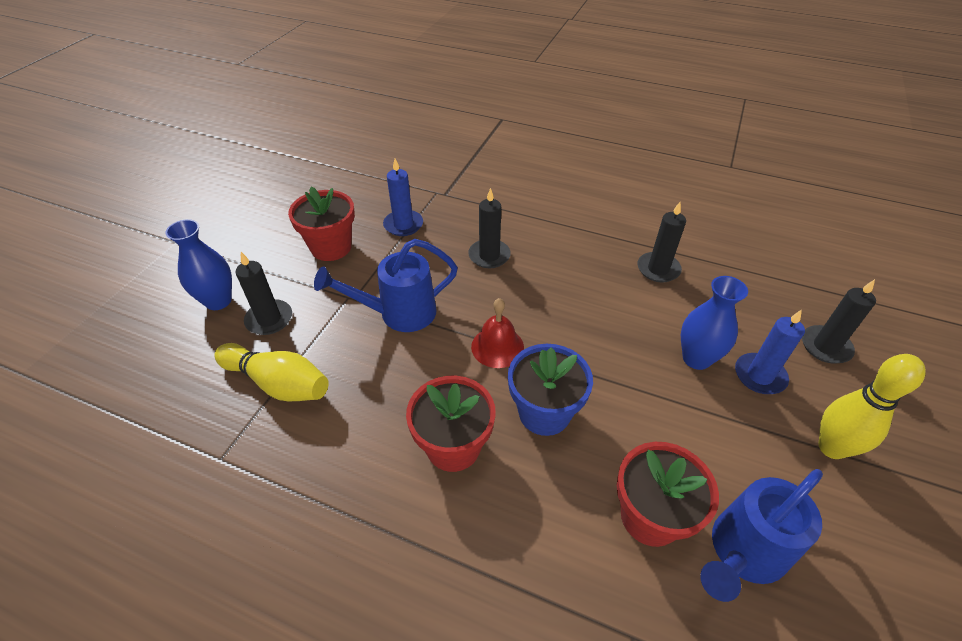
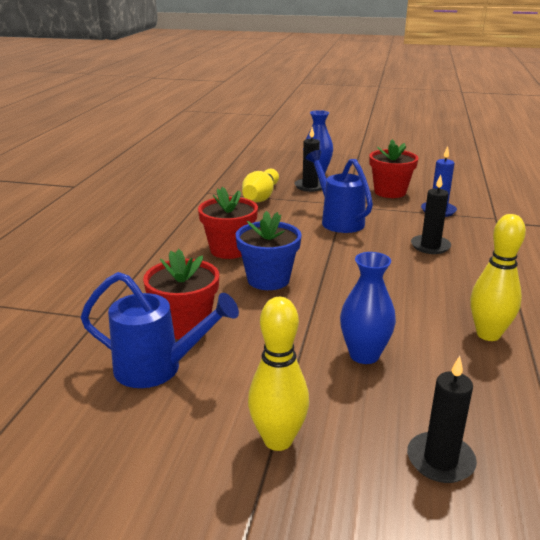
camera: 80 degrees right, 20 degrees down
(497, 347) = (326, 257): red bell -> none
(658, 269) = (488, 334): black candle -> yellow bowling pin
(742, 553) = (157, 368): blue watering can -> blue watering can turned 150 degrees clockwise
(759, 376) = (360, 396): blue candle -> none

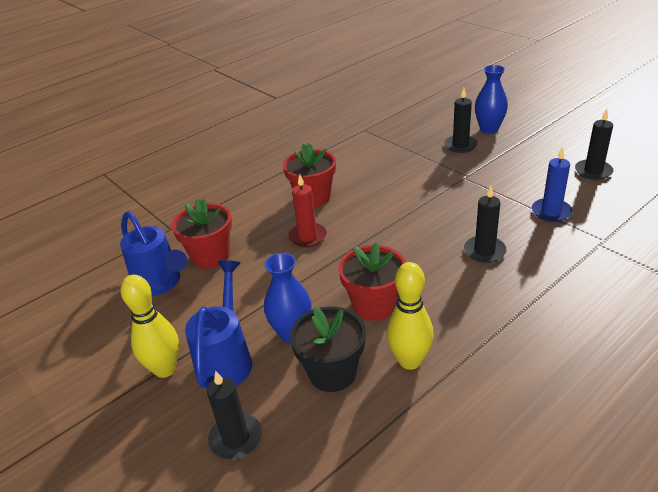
camera: 40 degrees right, 10 degrees up
(261, 197) = (402, 146): yellow bowling pin -> none
(268, 279) = (308, 237): blue flower pot -> red candle
(339, 221) = (437, 194): blue watering can -> blue watering can (226, 359)
(390, 192) = (531, 173): red flower pot -> red flower pot (374, 305)
(429, 182) = (593, 171): none -> black candle
(443, 368) = (332, 372): none -> black flower pot

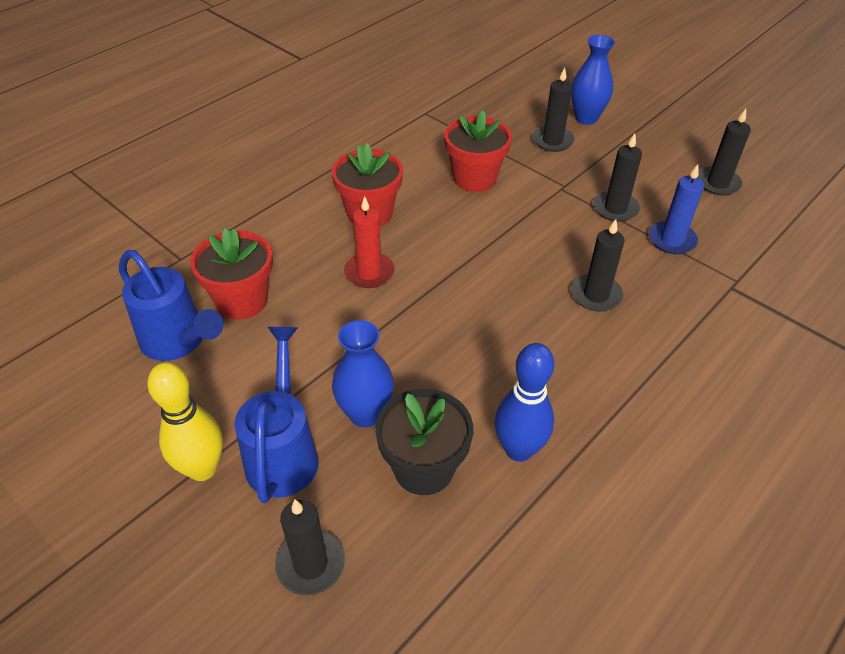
camera: 10 degrees left, 10 degrees up
(374, 305) = (466, 371): red flower pot -> red flower pot (474, 178)
(410, 361) = (518, 449): yellow bowling pin -> blue bowling pin
(506, 190) = (615, 208): none -> black candle

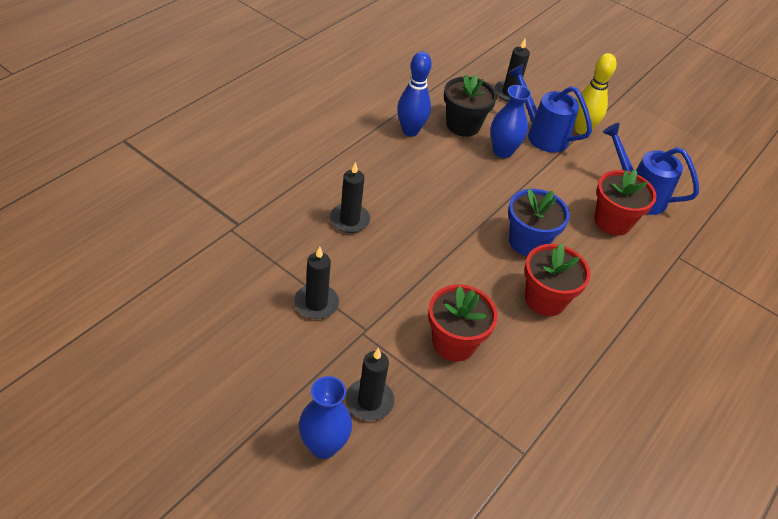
camera: 170 degrees right, 0 degrees up
(283, 453) = (542, 135): blue watering can -> blue watering can turned 135 degrees clockwise
(369, 272) = (528, 242): red candle -> blue flower pot
(672, 240) = (272, 268): blue candle -> none
(717, 183) = (200, 336): black candle -> none

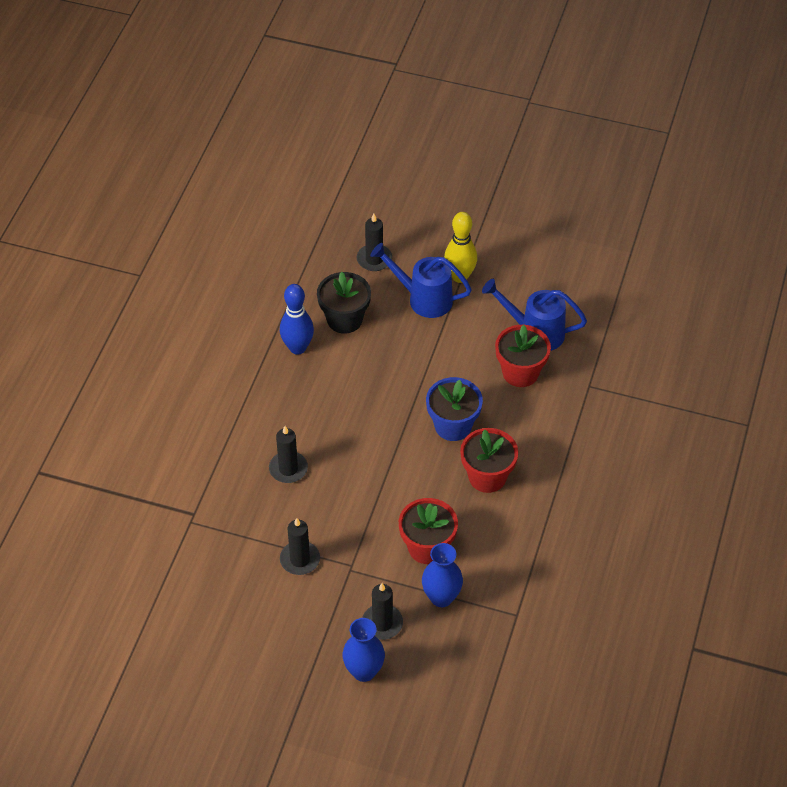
camera: 15 degrees left, 5 degrees up
(502, 151) = (394, 334): blue vase -> blue vase (441, 597)

